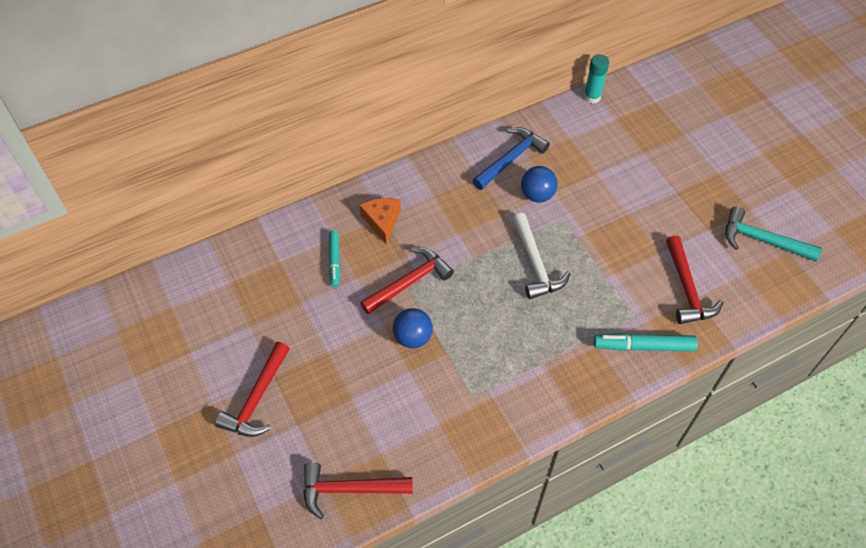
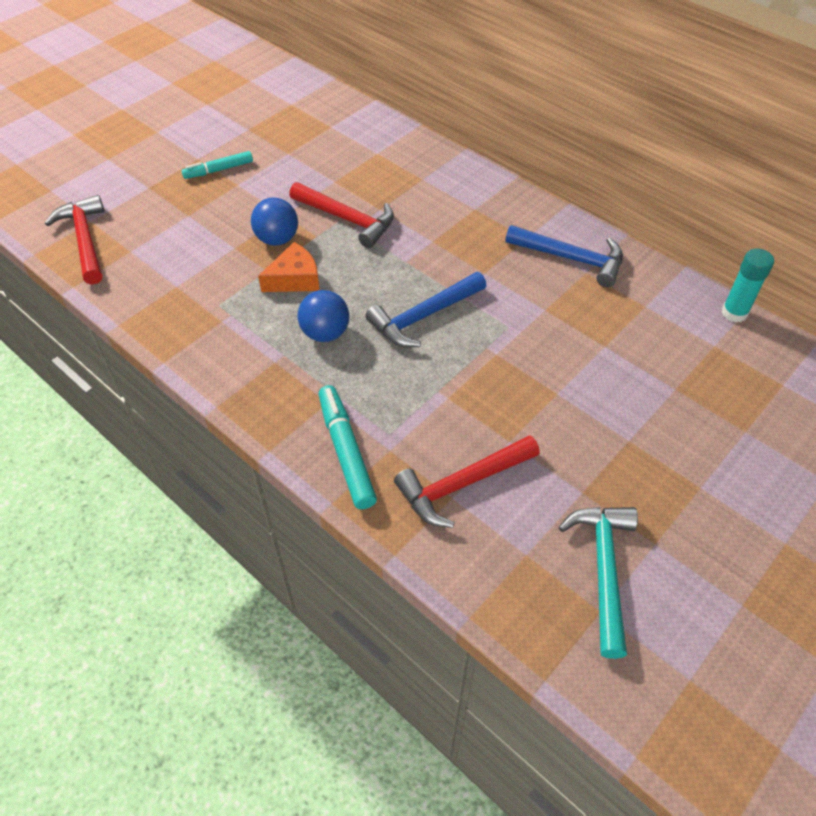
camera: 70 degrees right, 5 degrees down
(257, 398) = (169, 155): red hammer -> none
(334, 261) = (348, 160): turquoise marker -> turquoise marker (218, 170)
(382, 221) = (417, 179): orange cheese -> orange cheese (295, 279)
(535, 264) = (423, 316): white hammer -> blue hammer
(537, 195) = (530, 295): blue ball -> blue ball (325, 333)

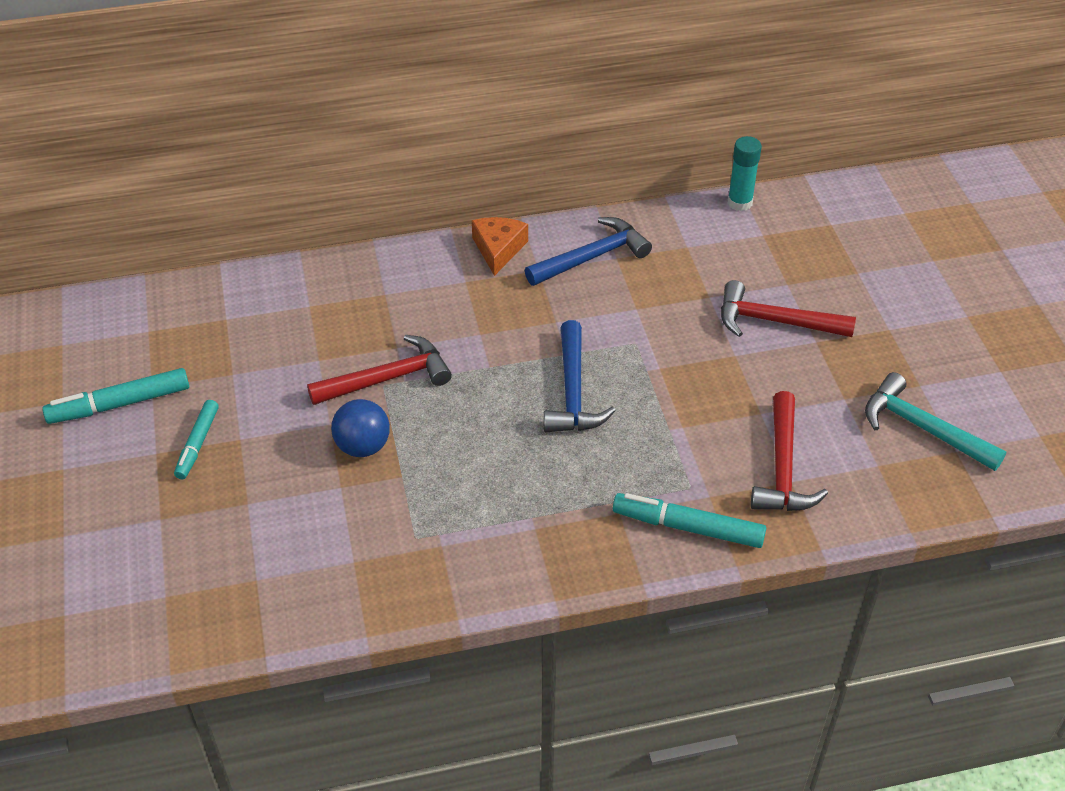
camera: 55 degrees left, 5 degrees down
(85, 240) = (195, 614): red hammer -> red hammer (775, 321)
(223, 125) = (120, 404): none -> turquoise marker
(295, 279) = (435, 460): orange cheese -> orange cheese (498, 249)
(325, 333) = (531, 472): blue ball -> none

